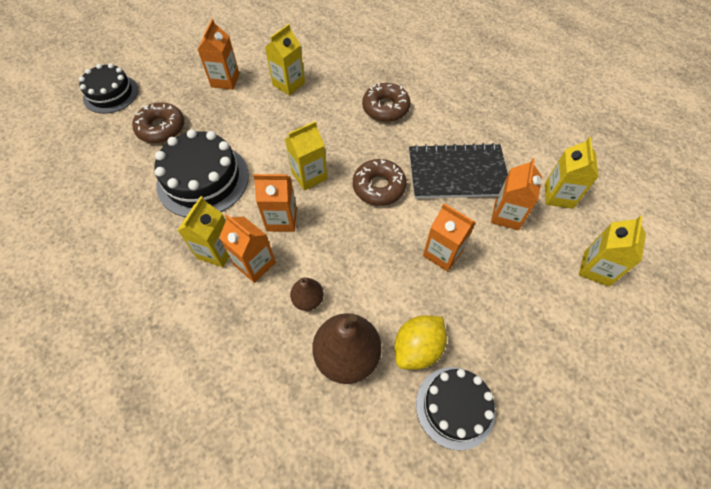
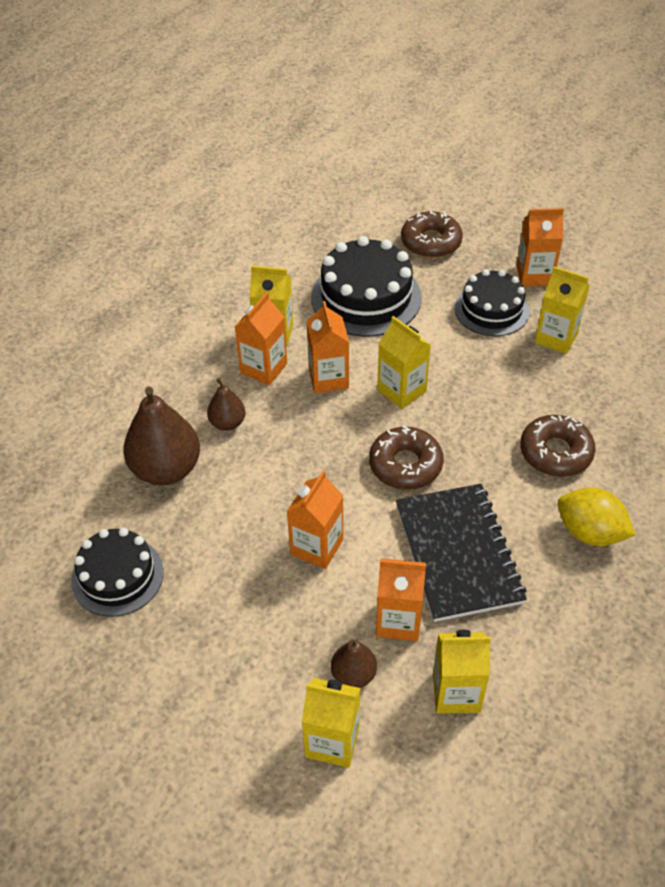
camera: 80 degrees right, 10 degrees down
(111, 94) = (468, 186): black cake -> black cake (491, 309)
(417, 348) = (182, 533): yellow lemon -> yellow lemon (589, 532)
(547, 248) = (353, 675): none -> brown pear

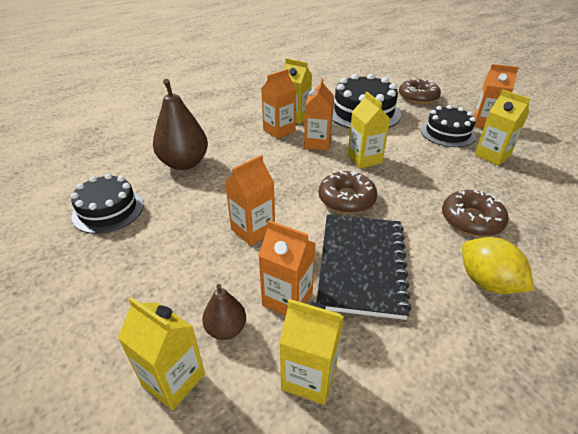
camera: 20 degrees right, 10 degrees down
(227, 423) = (239, 150): brown pear -> none

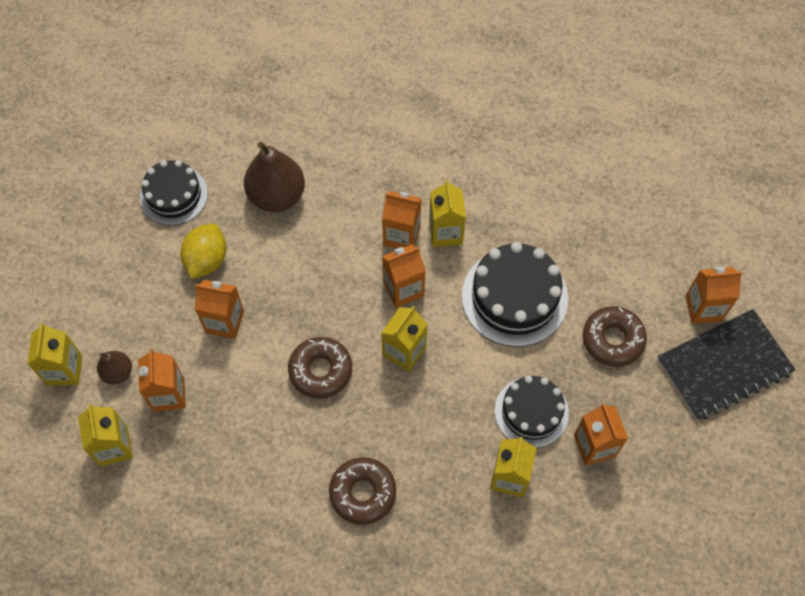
camera: 55 degrees right, 25 degrees up
(362, 265) = (238, 428): black notebook -> black notebook (724, 366)
(419, 73) = (703, 308): none -> orange carton
(487, 282) = (280, 531): yellow lemon -> yellow lemon (207, 260)

